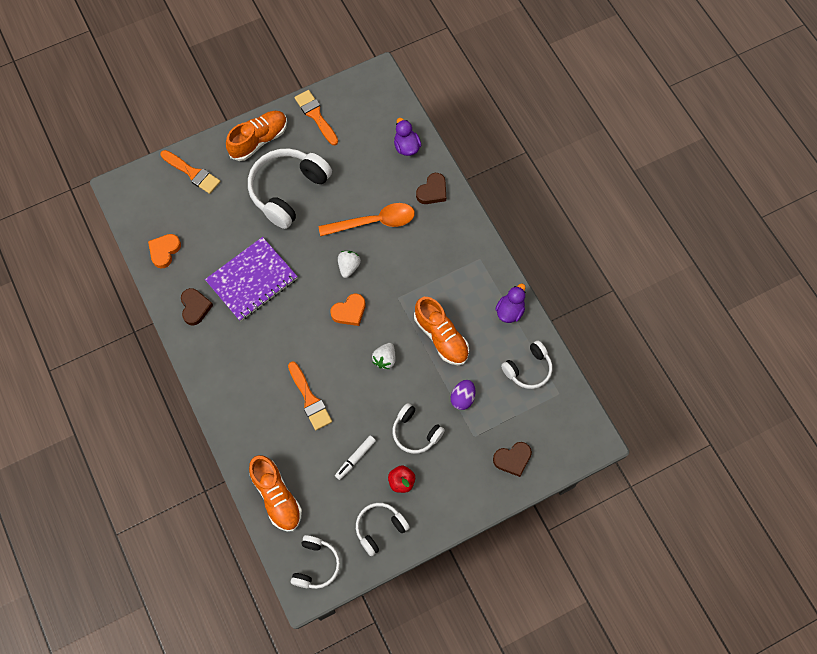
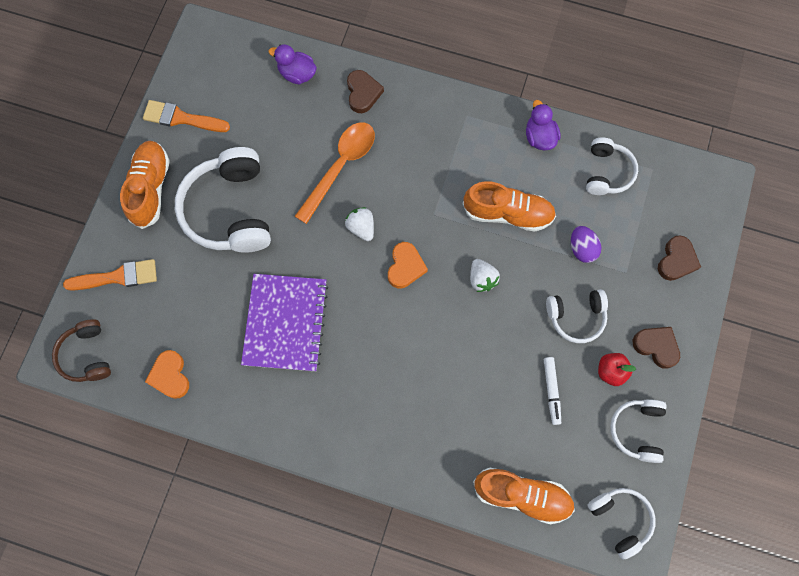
camera: 45 degrees left, 5 degrees up
(135, 200) = (87, 355): none -> brown headphones
(195, 307) = (259, 399): brown heart -> brown heart (656, 346)
(310, 399) = (455, 379): orange brush -> none

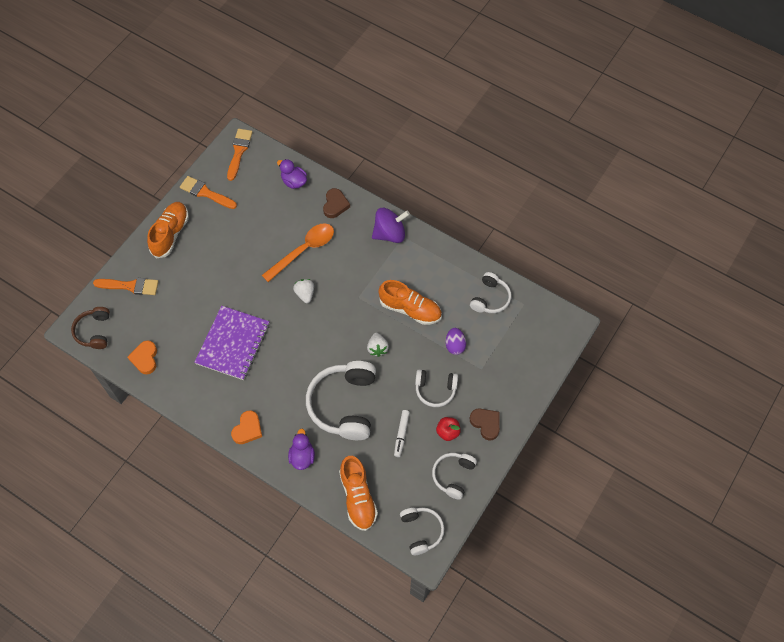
camera: 15 degrees right, 10 degrees down
(209, 49) = (239, 151): none -> orange brush
(230, 210) = (219, 261): white headphones -> white headphones (344, 404)
(405, 267) = (327, 327): orange heart -> orange heart (247, 429)
(448, 115) = (390, 233): none -> purple spinning top
(522, 495) = (358, 497): orange shoe -> orange shoe turned 45 degrees clockwise
(539, 137) = (450, 263): purple duck -> purple duck (302, 456)
(676, 260) = (520, 370): brown heart -> none

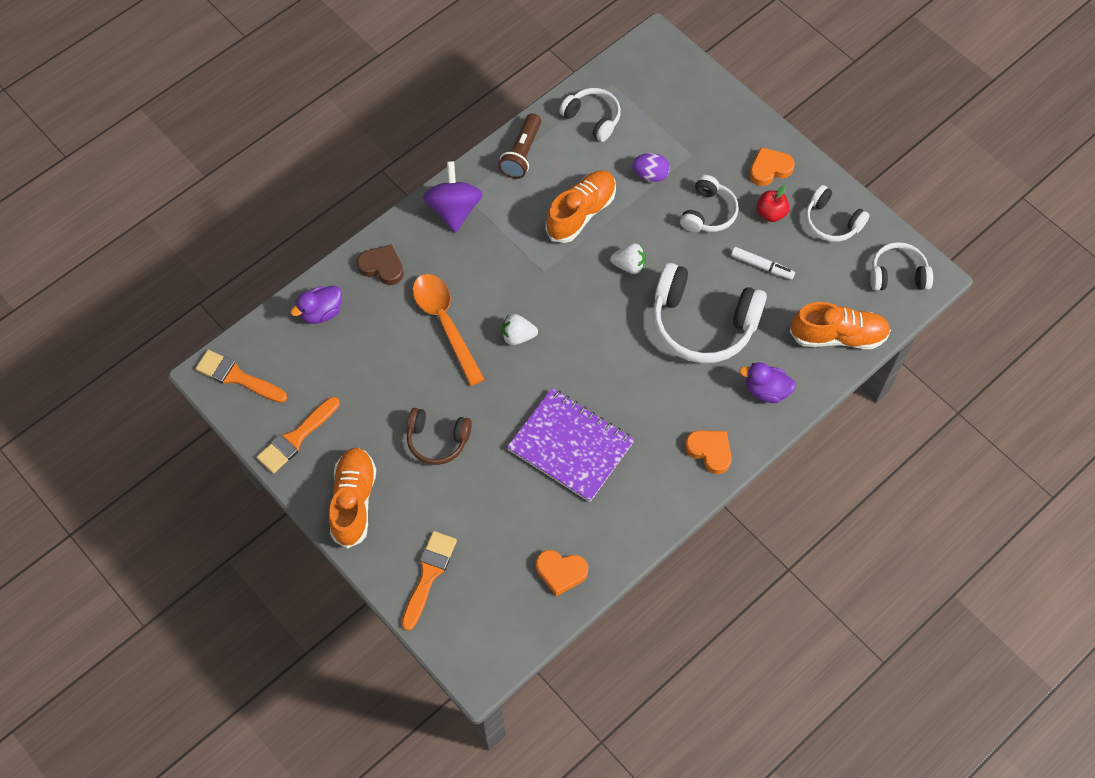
camera: 75 degrees left, 0 degrees up
(94, 331) = (493, 640): brown headphones -> brown headphones (437, 440)
(170, 234) = (353, 501): orange shoe -> orange shoe turned 60 degrees clockwise
(446, 262) = (522, 154): none -> brown flashlight
(486, 424) = (769, 169): brown heart -> orange heart

